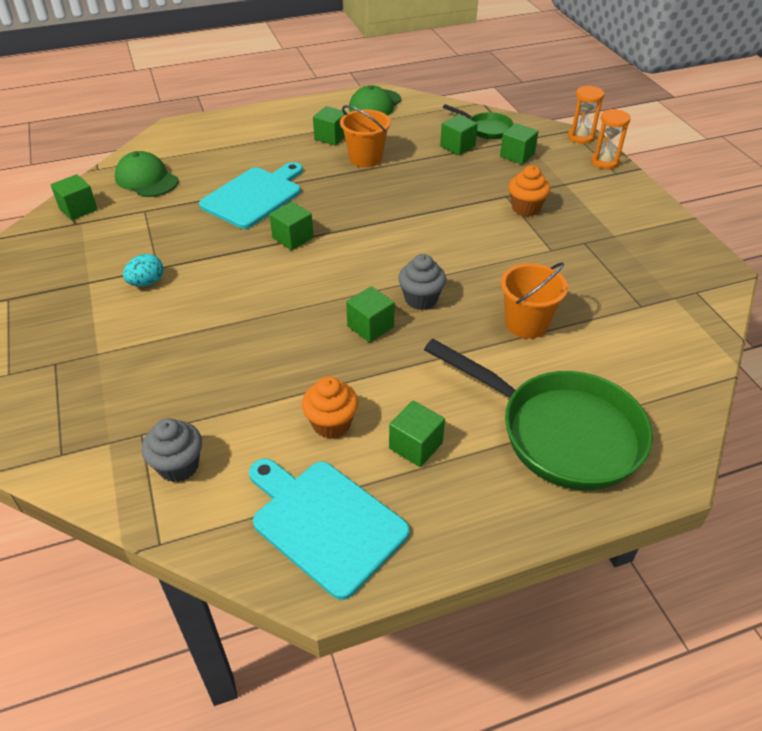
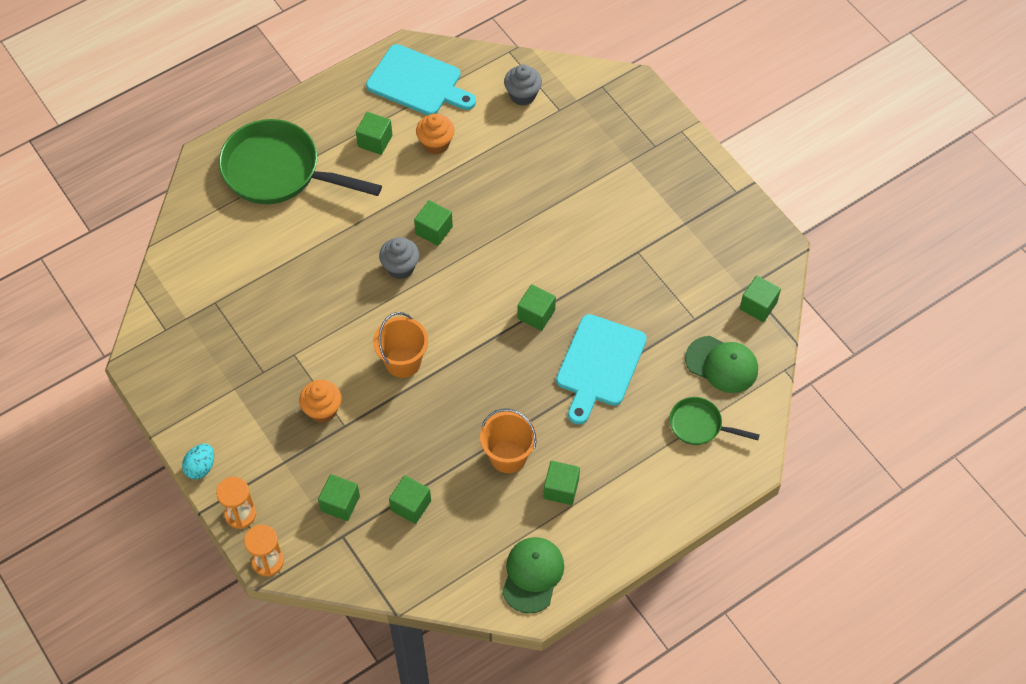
camera: 165 degrees right, 15 degrees up
(147, 282) = (636, 233): turquoise egg -> turquoise egg (201, 467)
(486, 129) = (383, 552): green pan -> green pan (699, 425)
(526, 324) = (309, 261): orange bucket -> orange bucket (403, 362)

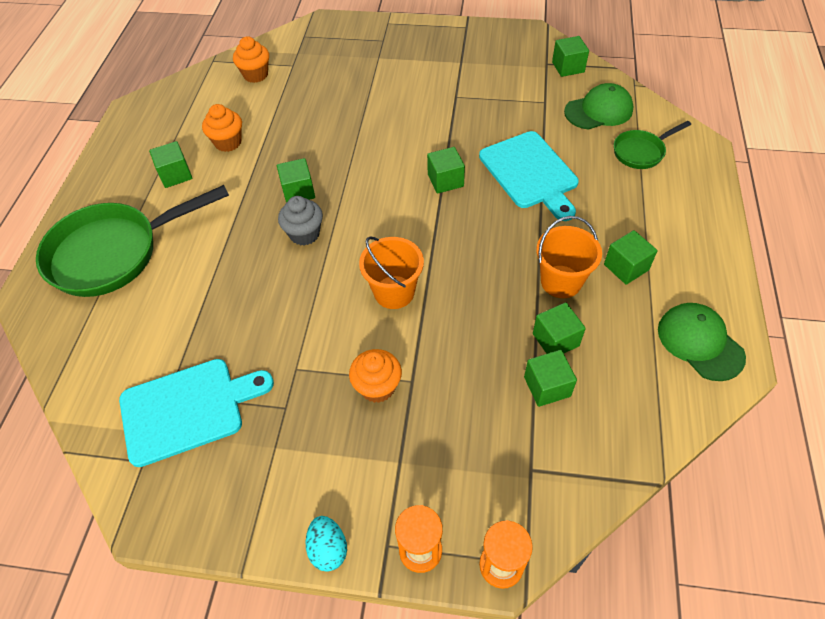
camera: 45 degrees left, 5 degrees down
(340, 503) = (492, 444): green cube -> green cube (555, 340)
(418, 82) = (165, 119): turquoise cutting board -> turquoise cutting board (188, 409)
(522, 95) = (255, 75): grey cupcake -> orange cupcake

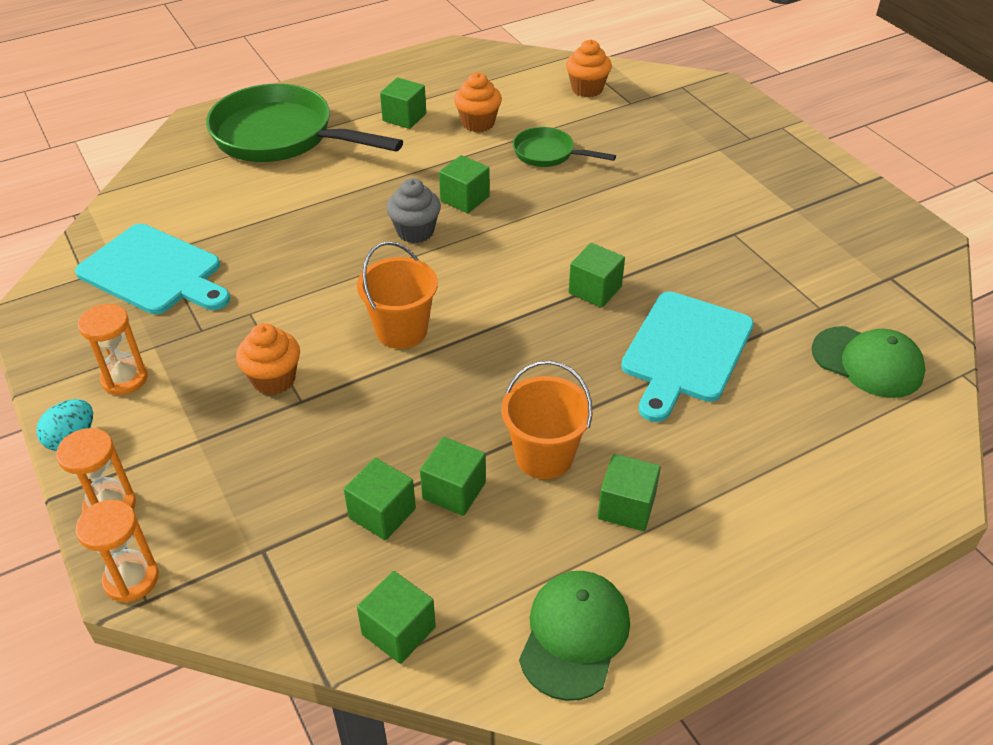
camera: 50 degrees right, 10 degrees down
(293, 483) = (124, 379): none -> orange hourglass
(568, 67) = (910, 299): green cube -> green cube (398, 631)
(641, 152) = (843, 436): green pan -> green pan (548, 154)

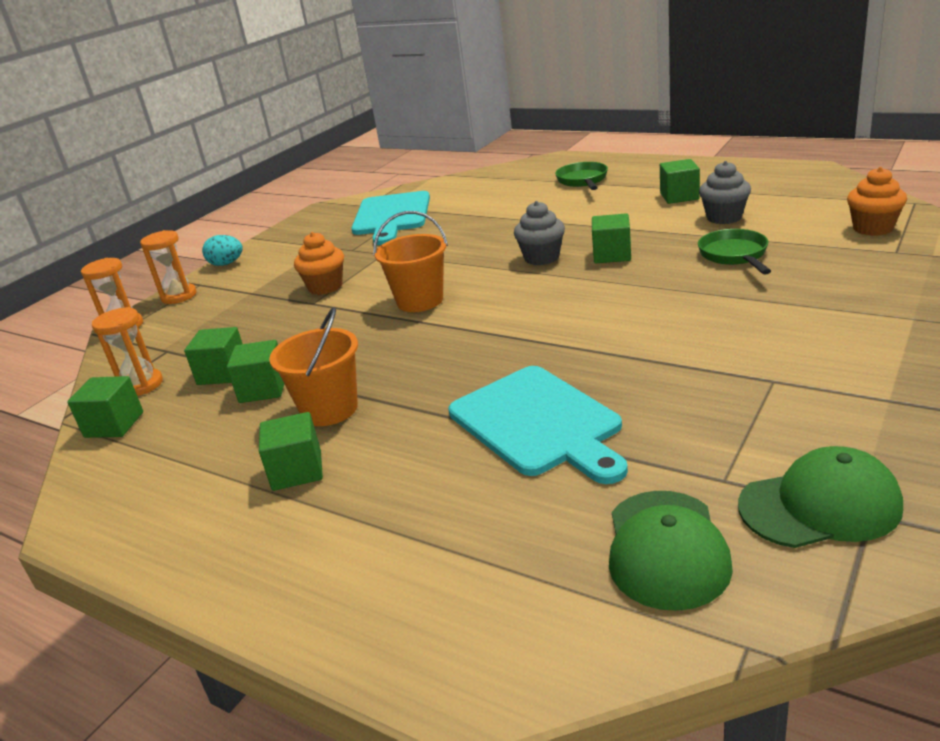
camera: 65 degrees right, 15 degrees down
(124, 379) = (287, 252): orange hourglass -> orange hourglass (141, 385)
(281, 137) = (582, 181): green pan -> green pan, size x0.49
(478, 123) = (724, 217): orange cupcake -> grey cupcake
(574, 635) = (136, 500): green cap -> green cap (820, 505)
(595, 290) = (570, 348): green cube -> none
(685, 351) = (538, 423): turquoise cutting board -> turquoise cutting board turned 120 degrees counterclockwise

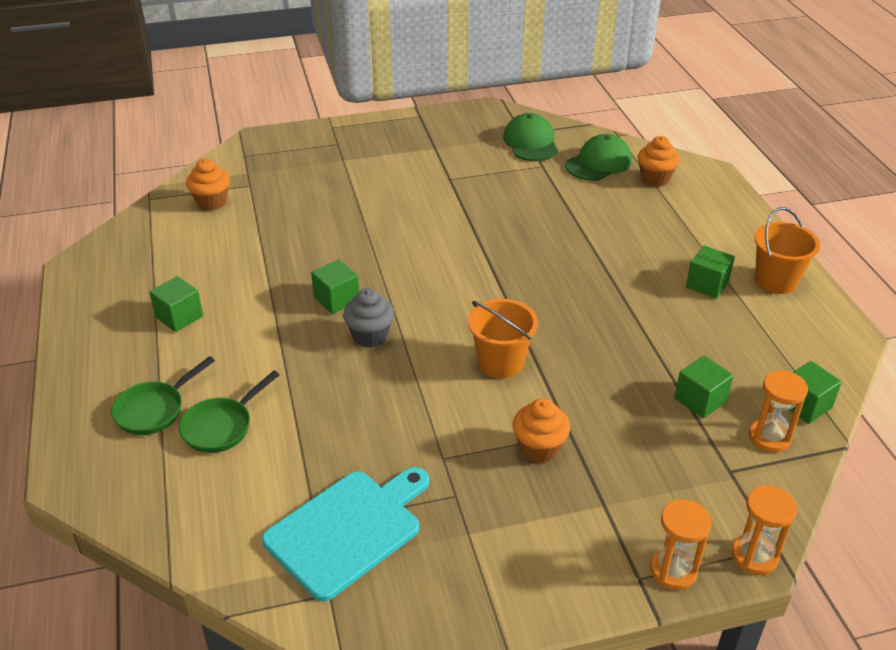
camera: 140 degrees left, 10 degrees up
(226, 264) = (583, 601): turquoise egg -> none
(263, 389) = (683, 360): green cube -> none
(329, 409) = (656, 311): orange bucket -> orange bucket (776, 281)
(538, 423) = (568, 228): turquoise cutting board -> none
(542, 587) = (655, 179): none -> orange cupcake
(724, 217) = (222, 272): grey cupcake -> none
(734, 255) = (297, 242): green pan -> green pan (221, 427)
(820, 505) = (530, 142): green cap -> green cap turned 45 degrees clockwise

